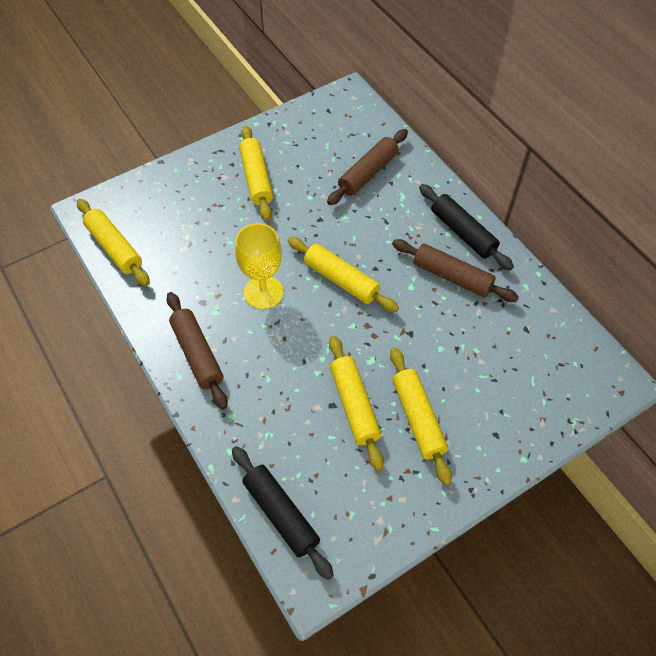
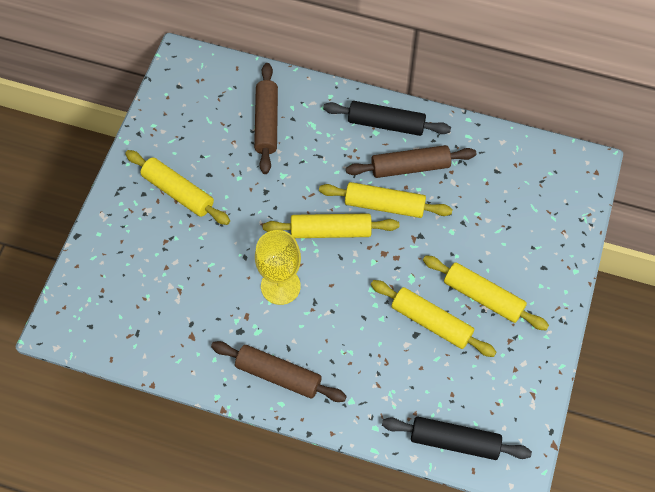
camera: 40 degrees left, 5 degrees up
(114, 247) = (118, 341): yellow rolling pin -> yellow rolling pin (384, 205)

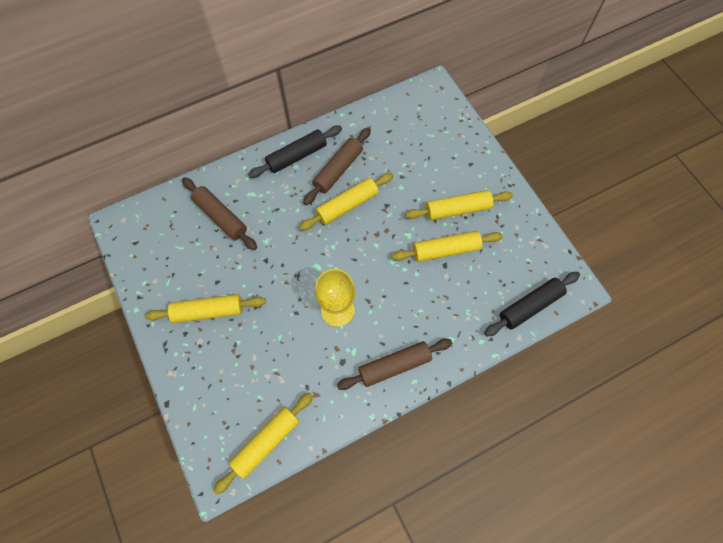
camera: 45 degrees left, 5 degrees up
(331, 231) = (332, 249): yellow rolling pin -> yellow rolling pin (266, 442)

